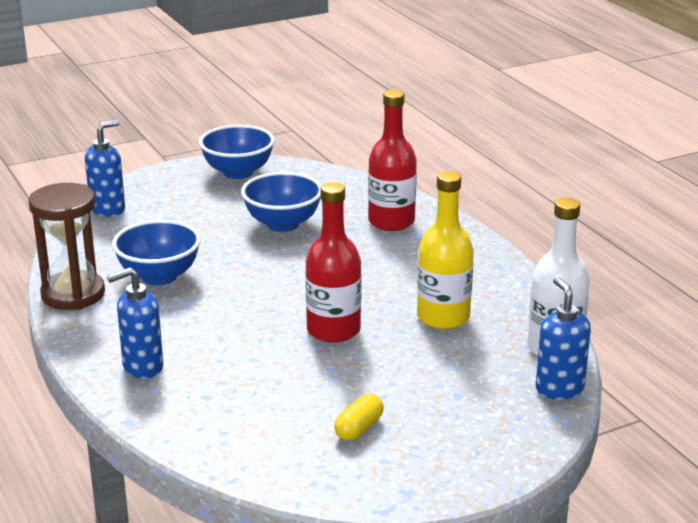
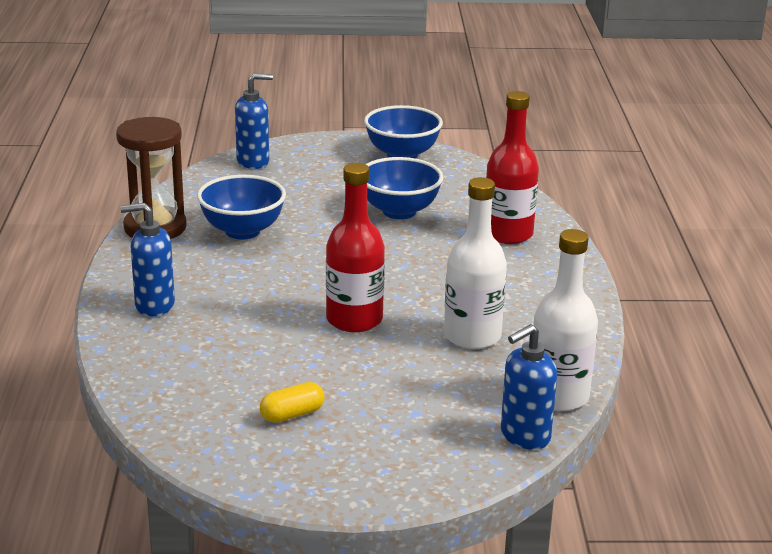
camera: 25 degrees right, 0 degrees up
(443, 317) = (472, 336): yellow bottle -> white bottle
(559, 389) = (524, 436): blue soap dispenser -> blue soap dispenser turned 135 degrees counterclockwise

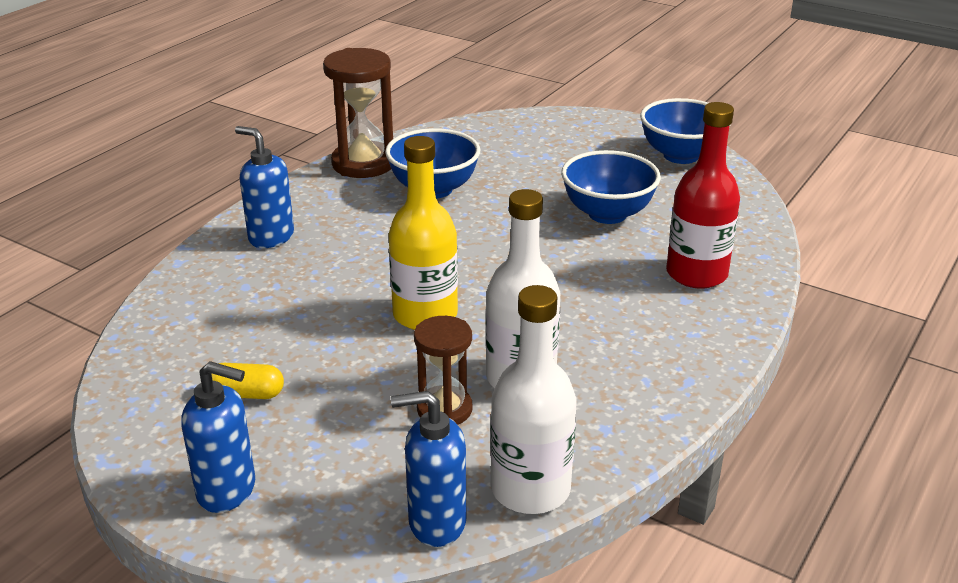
camera: 35 degrees right, 5 degrees up
(253, 162) = (526, 125): blue soap dispenser -> blue soap dispenser (227, 490)
(354, 320) = (425, 315): red bottle -> yellow bottle
(446, 372) = (444, 409): none -> brown hourglass

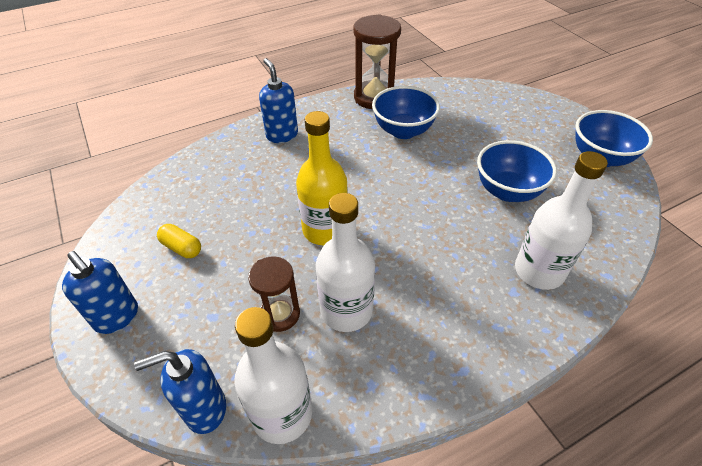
camera: 30 degrees right, 15 degrees up
(436, 522) = (205, 409): blue soap dispenser -> blue soap dispenser turned 45 degrees counterclockwise
(696, 274) = (539, 271): red bottle -> white bottle

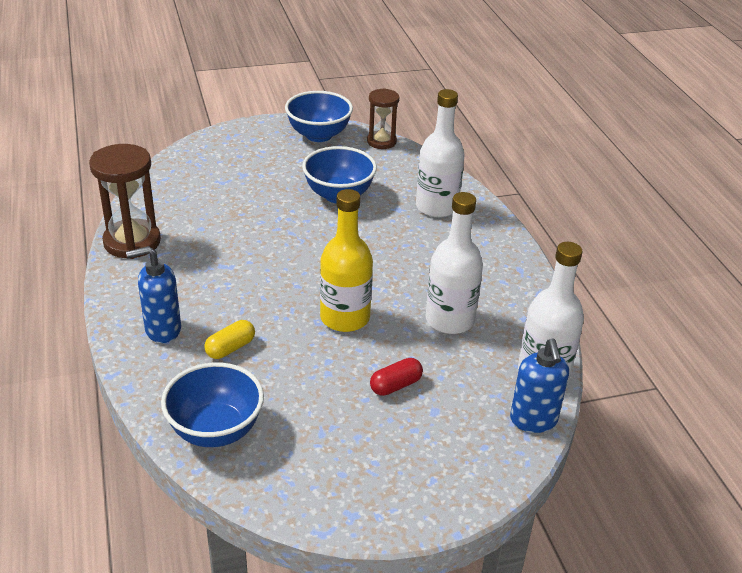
camera: 80 degrees left, 10 degrees down
(117, 317) = (417, 488): blue soap dispenser -> none
(182, 248) = (330, 432): yellow capsule -> yellow capsule (230, 348)
(242, 281) = (395, 385): none -> red capsule
(280, 314) = (443, 363): brown hourglass -> brown hourglass (381, 142)
(403, 131) = (212, 235): blue bowl -> blue bowl (215, 430)

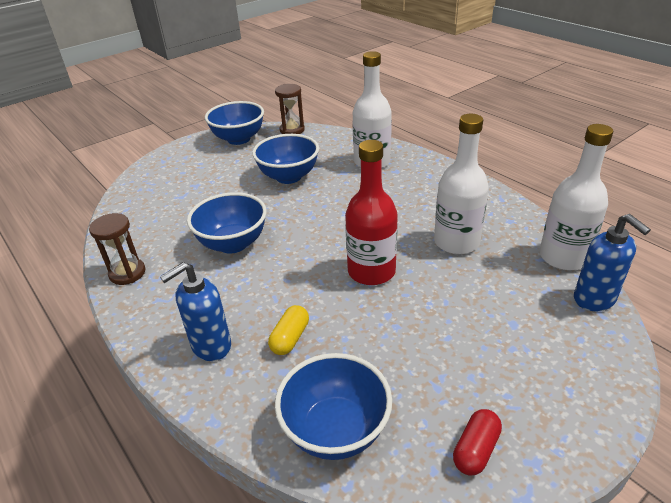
camera: 20 degrees left, 0 degrees up
(132, 242) = (127, 273): brown hourglass -> brown hourglass, size x0.62
(239, 246) = (233, 243): none -> blue bowl
(345, 318) = (371, 271): yellow bottle -> red bottle
(395, 385) = (462, 314): red capsule -> red capsule (475, 449)

